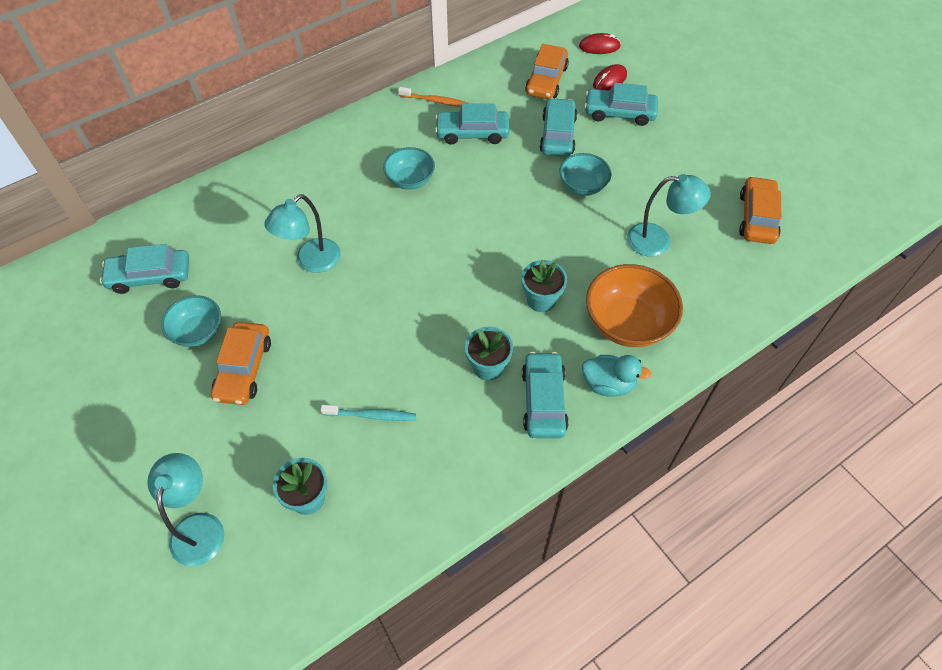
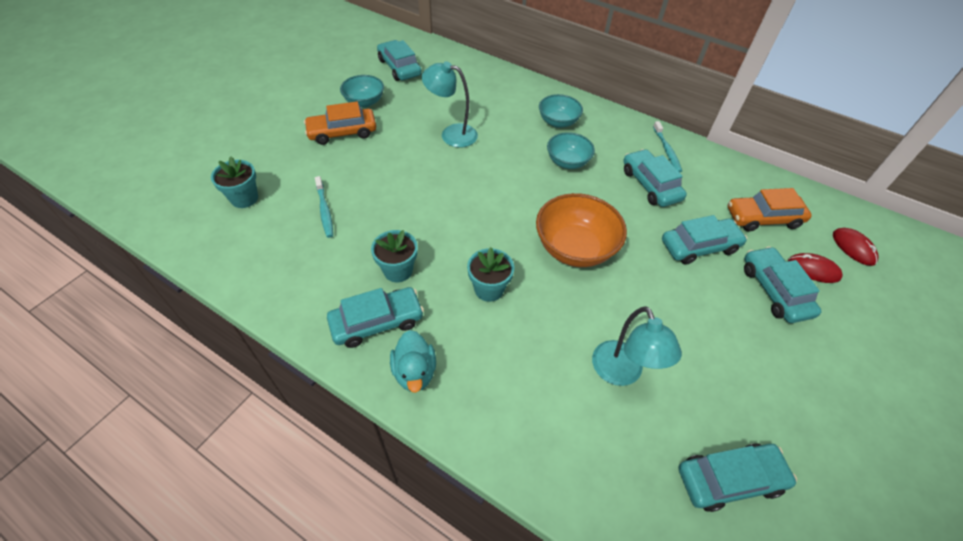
camera: 65 degrees right, 5 degrees down
(199, 527) = (213, 153): turquoise lamp -> none
(435, 101) = (667, 150): orange toothbrush -> turquoise toothbrush
(582, 186) = (648, 285): turquoise bowl -> turquoise bowl (558, 122)
(627, 323) = (496, 370): orange bowl -> orange bowl (575, 248)
(757, 217) = (729, 479): orange car -> turquoise car

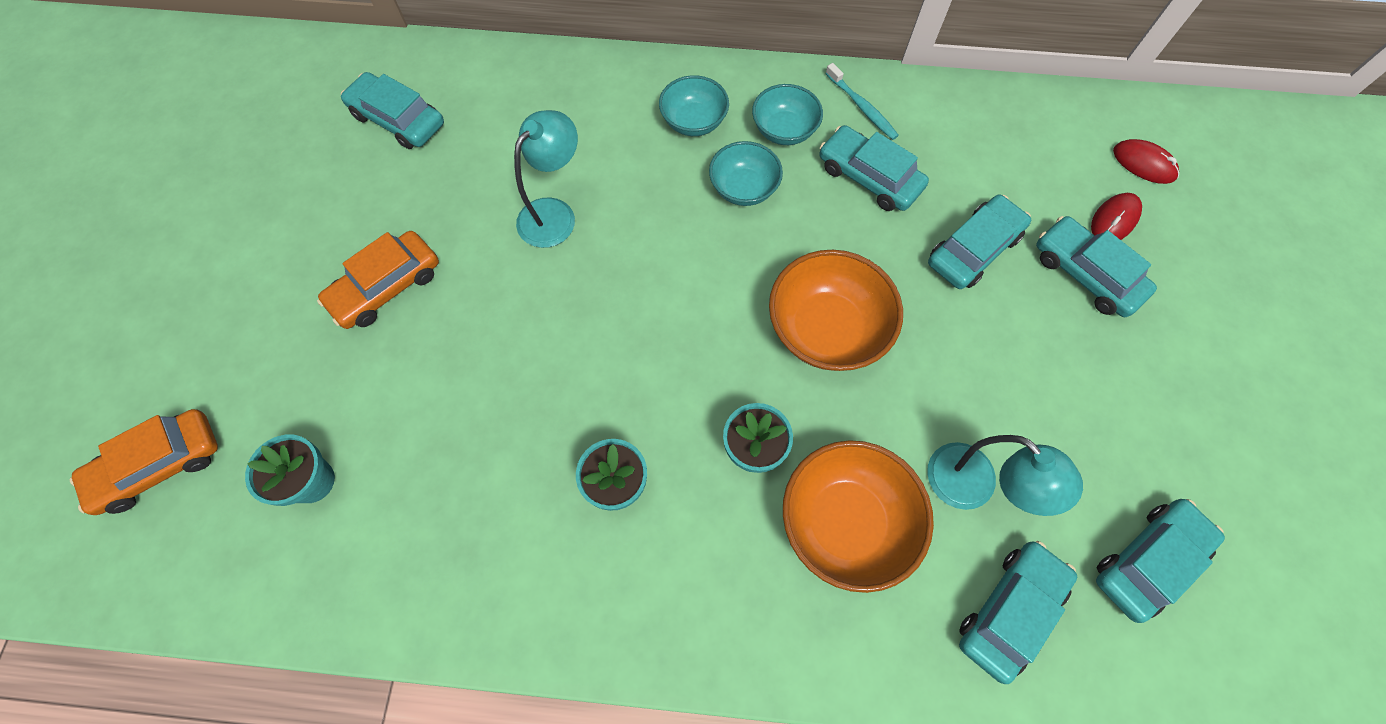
camera: 25 degrees left, 15 degrees up
(324, 210) = (450, 441): turquoise toothbrush -> none
(364, 102) = (384, 213): turquoise bowl -> turquoise bowl (784, 130)
(377, 322) = (638, 580): turquoise car -> turquoise car (1010, 611)
(414, 372) = (730, 625): turquoise duck -> none
(451, 134) = (554, 213): turquoise lamp -> turquoise lamp turned 135 degrees clockwise
(523, 352) = (845, 522): none -> orange bowl
(763, 218) = (1026, 166): orange car -> orange car (159, 465)
(813, 270) = (1114, 220): red mouse -> red mouse turned 45 degrees counterclockwise

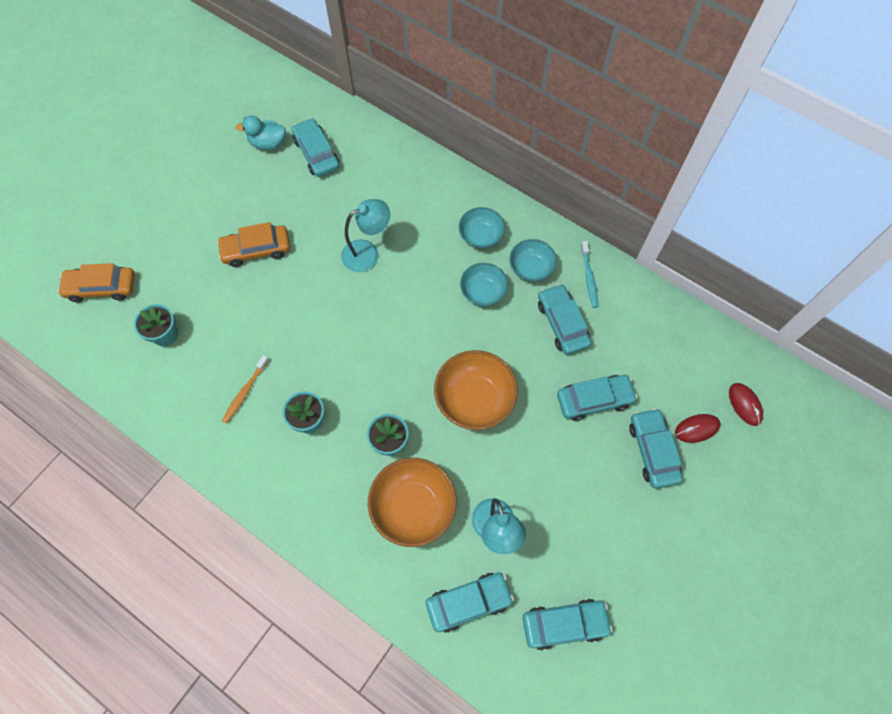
camera: 30 degrees right, 0 degrees up
(316, 137) = (268, 143): none -> turquoise duck
(493, 498) = (245, 392): none -> orange toothbrush

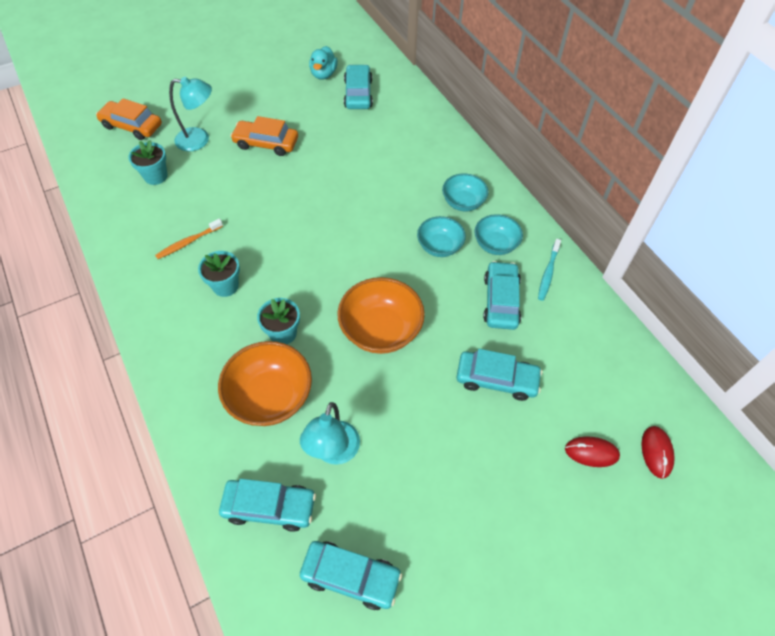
camera: 25 degrees right, 10 degrees down
(268, 143) = (323, 74): turquoise duck -> turquoise duck turned 105 degrees counterclockwise
(367, 253) = (356, 178): turquoise lamp -> turquoise lamp (199, 140)
(653, 451) = (533, 452): turquoise car -> none

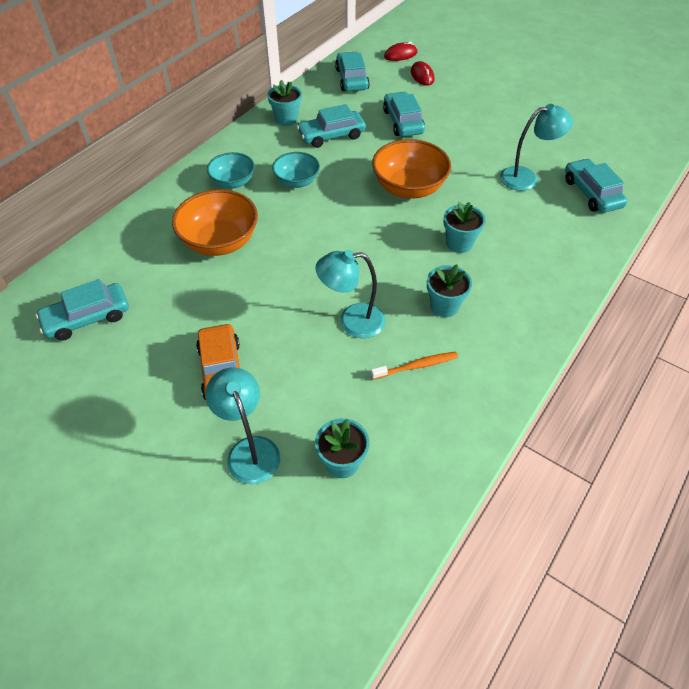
camera: 115 degrees left, 5 degrees down
(132, 126) = (262, 563): orange car -> none
(188, 242) = (416, 366): orange toothbrush -> orange toothbrush turned 45 degrees counterclockwise
(255, 222) = (352, 321): none -> turquoise lamp
(270, 397) = (519, 226): orange bowl -> orange bowl (220, 242)
(323, 74) = (54, 371): turquoise duck -> none
(351, 576) = (590, 144): turquoise car -> turquoise car (352, 79)
(495, 244) = (273, 151): turquoise bowl -> none
(548, 273) = (286, 119): turquoise toothbrush -> turquoise flower pot

